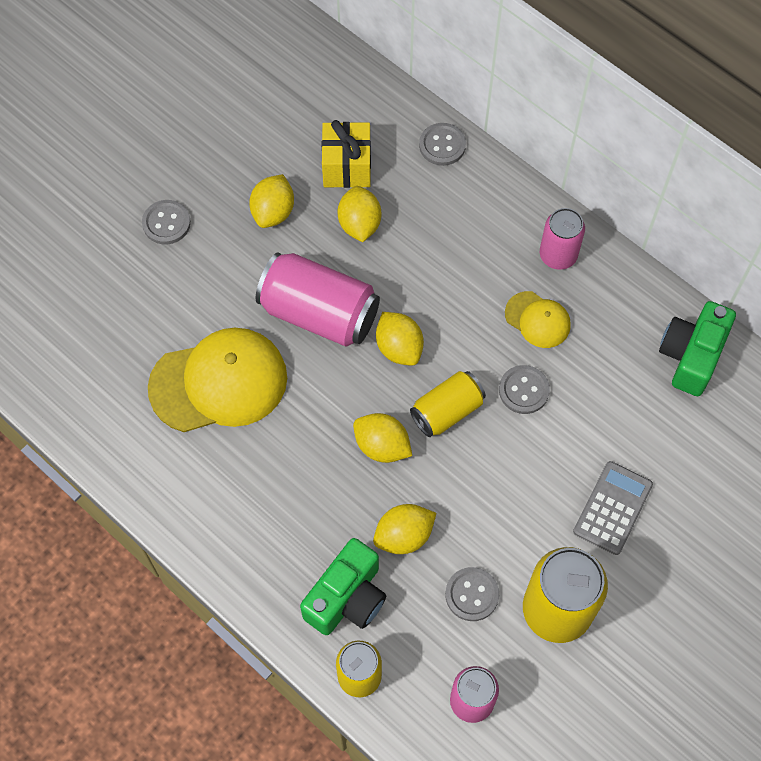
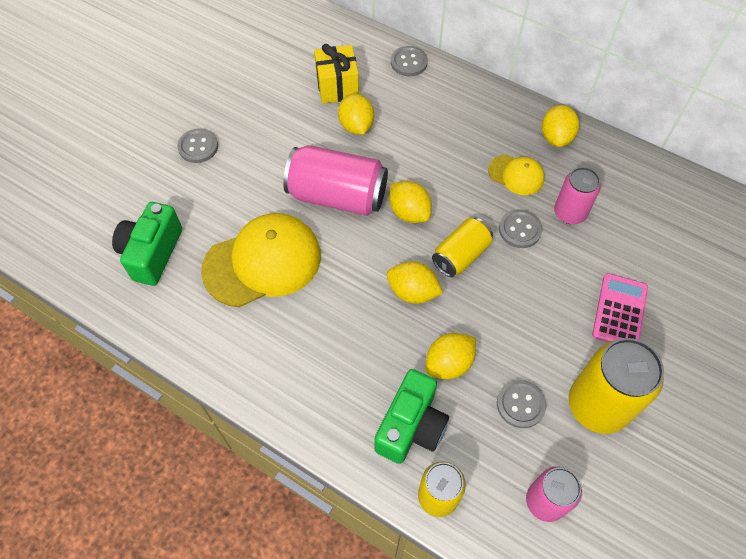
camera: 10 degrees left, 5 degrees down
(273, 212) = (285, 126): yellow lemon -> yellow lemon (556, 137)
(558, 255) = (519, 126): pink can -> pink can (569, 213)
(612, 508) = (619, 311): grey calculator -> pink calculator
(691, 356) = (645, 184): green camera -> green camera (152, 253)

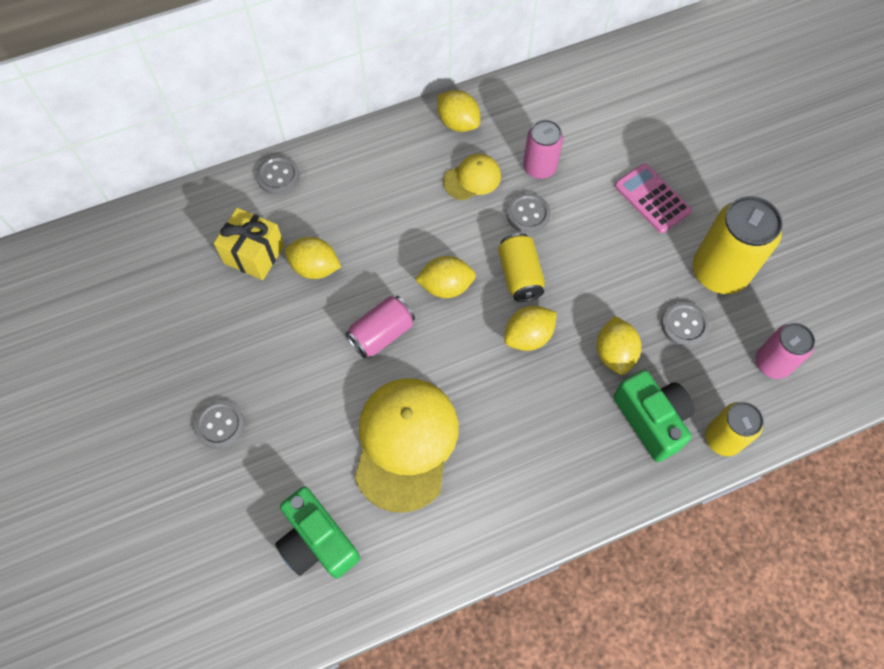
camera: 55 degrees left, 5 degrees up
(337, 196) = (381, 334): pink can -> pink can, size x0.61

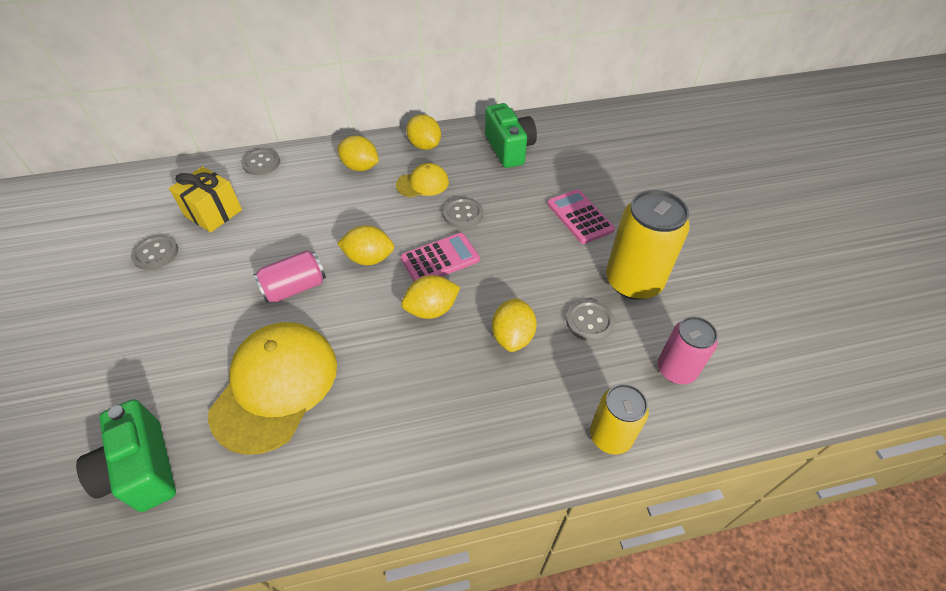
camera: 10 degrees right, 15 degrees down
(220, 425) = (109, 342): grey button -> grey button (156, 253)
(315, 267) = (260, 229): yellow lemon -> yellow lemon (360, 167)
(519, 275) = (440, 259): yellow can -> pink calculator
(539, 167) = (484, 183): pink can -> none
(651, 420) = (536, 404): green camera -> green camera (509, 149)

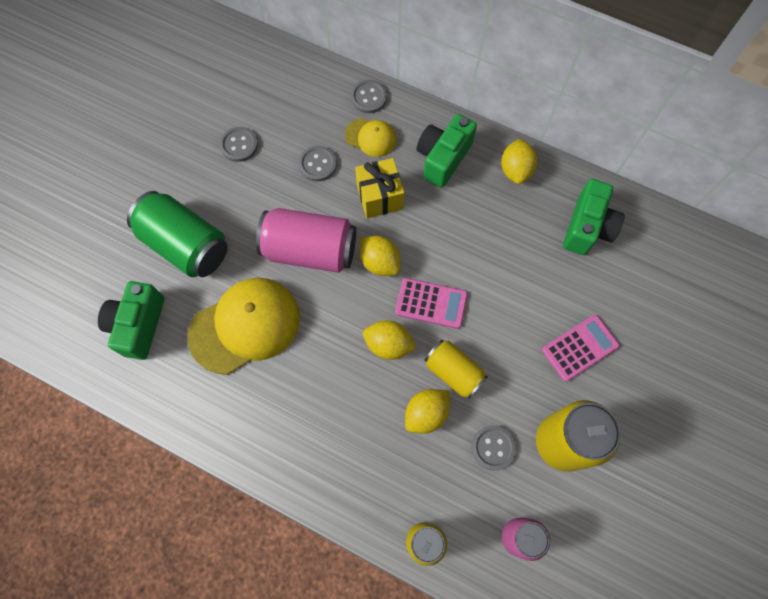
camera: 40 degrees right, 20 degrees up
(152, 361) = (186, 245): none -> green can
(213, 213) = (300, 130): yellow gift -> yellow gift (379, 197)
(295, 288) = (310, 250): pink can -> pink can, size x1.64
(360, 167) = (443, 158): yellow lemon -> green camera
(422, 183) = (479, 214): yellow cap -> yellow cap (371, 137)
(463, 214) = (485, 272): grey button -> grey button (317, 164)
(505, 292) = (453, 372): none -> yellow can
(579, 217) = (579, 348): pink calculator -> pink calculator turned 45 degrees clockwise

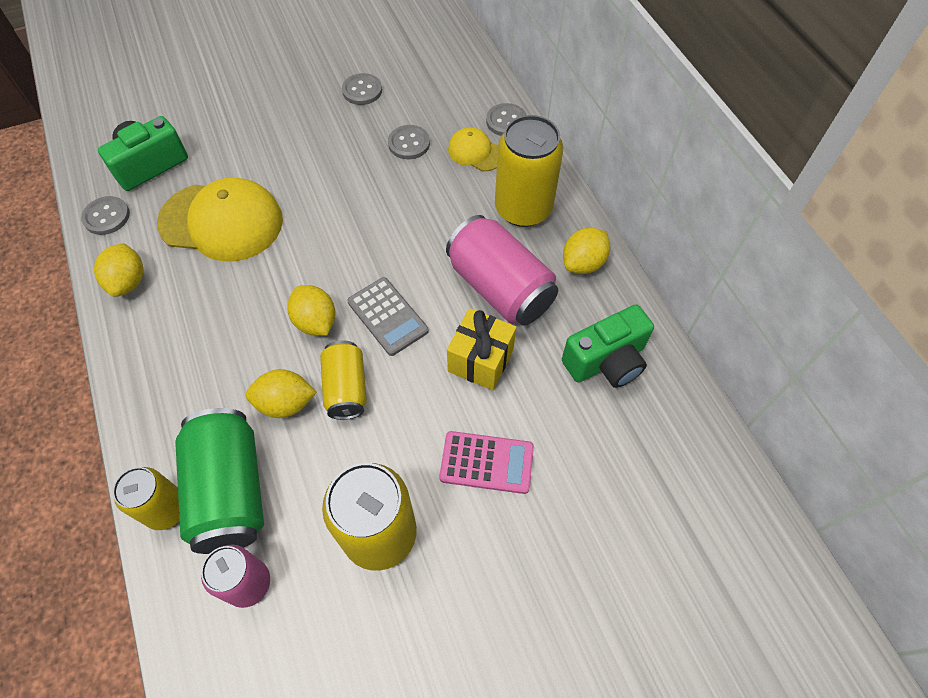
camera: 40 degrees right, 10 degrees down
(186, 245) = (245, 133): green can -> green can (230, 491)
(310, 250) = (332, 202): pink can -> pink can (500, 288)
(371, 137) = (476, 152): yellow cap -> yellow cap turned 150 degrees clockwise
(379, 197) = (434, 201): yellow gift -> yellow gift (480, 360)
(380, 262) = (379, 252): yellow lemon -> yellow lemon (128, 282)
(431, 303) = (388, 316): pink calculator -> grey calculator
(443, 158) = (523, 208): green camera -> yellow can
(493, 447) = (311, 482): grey button -> grey button (106, 217)

